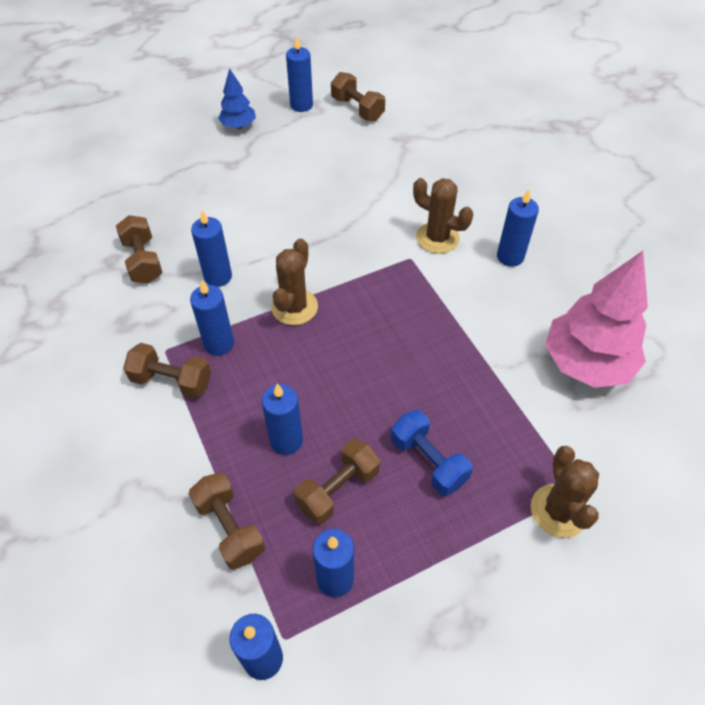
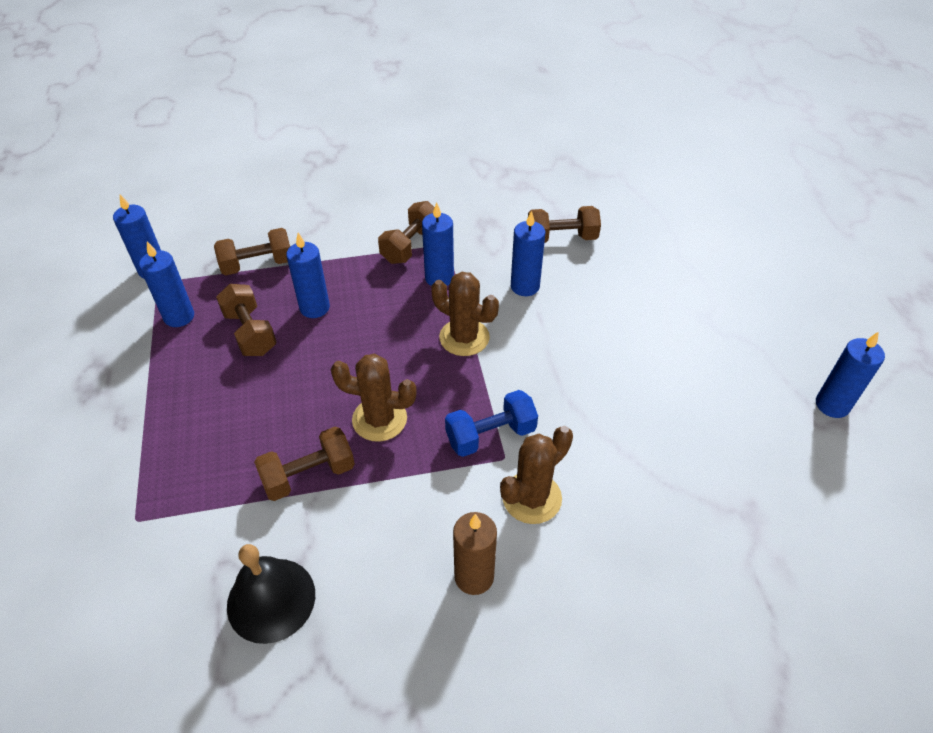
camera: 105 degrees right, 5 degrees down
(238, 126) = (782, 333): blue tree -> none
(357, 109) = (825, 471): brown dumbbell -> brown dumbbell (308, 475)
(428, 461) = (238, 402): blue dumbbell -> blue dumbbell (490, 435)
(510, 257) = (474, 576): blue candle -> brown candle
(558, 511) = (127, 493): brown cactus -> brown cactus (379, 419)
(586, 363) = (271, 599): pink tree -> black bell

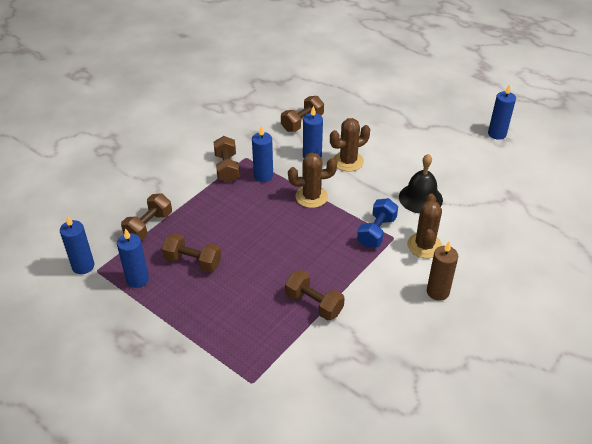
camera: 40 degrees left, 5 degrees down
(271, 599) = (364, 363): black bell -> black bell (420, 198)
(308, 475) = (314, 304): brown dumbbell -> brown dumbbell turned 75 degrees counterclockwise
(314, 308) = (213, 228): blue candle -> none
(379, 419) = (316, 258): brown cactus -> brown cactus (348, 161)

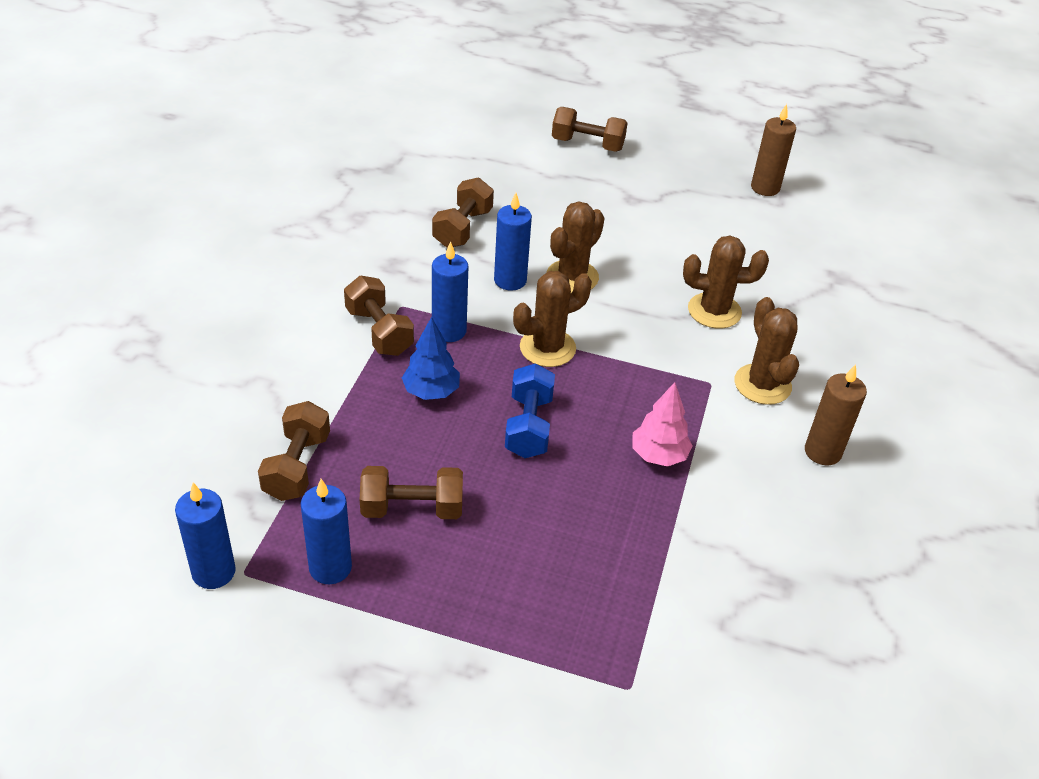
camera: 25 degrees left, 0 degrees up
(236, 205) = (431, 392): none -> blue tree
(314, 304) = (652, 524): brown dumbbell -> brown dumbbell (587, 144)
(339, 269) = (658, 455): none -> pink tree
(376, 232) = (680, 380): blue dumbbell -> blue dumbbell (528, 426)
(420, 198) = (714, 311): black bell -> brown cactus
(497, 134) = (765, 188): blue candle -> brown candle

